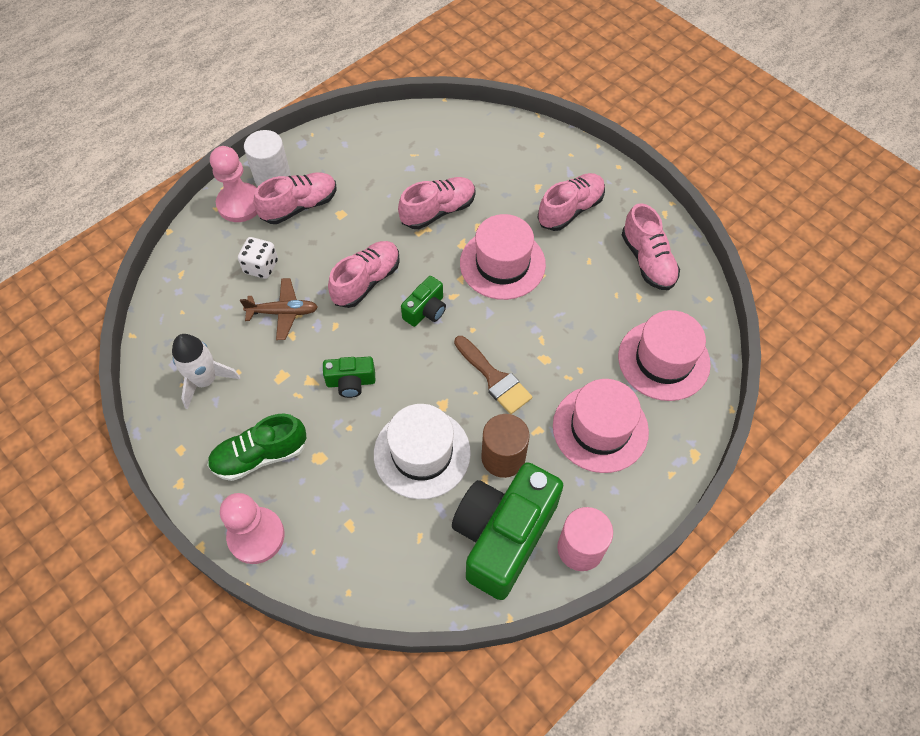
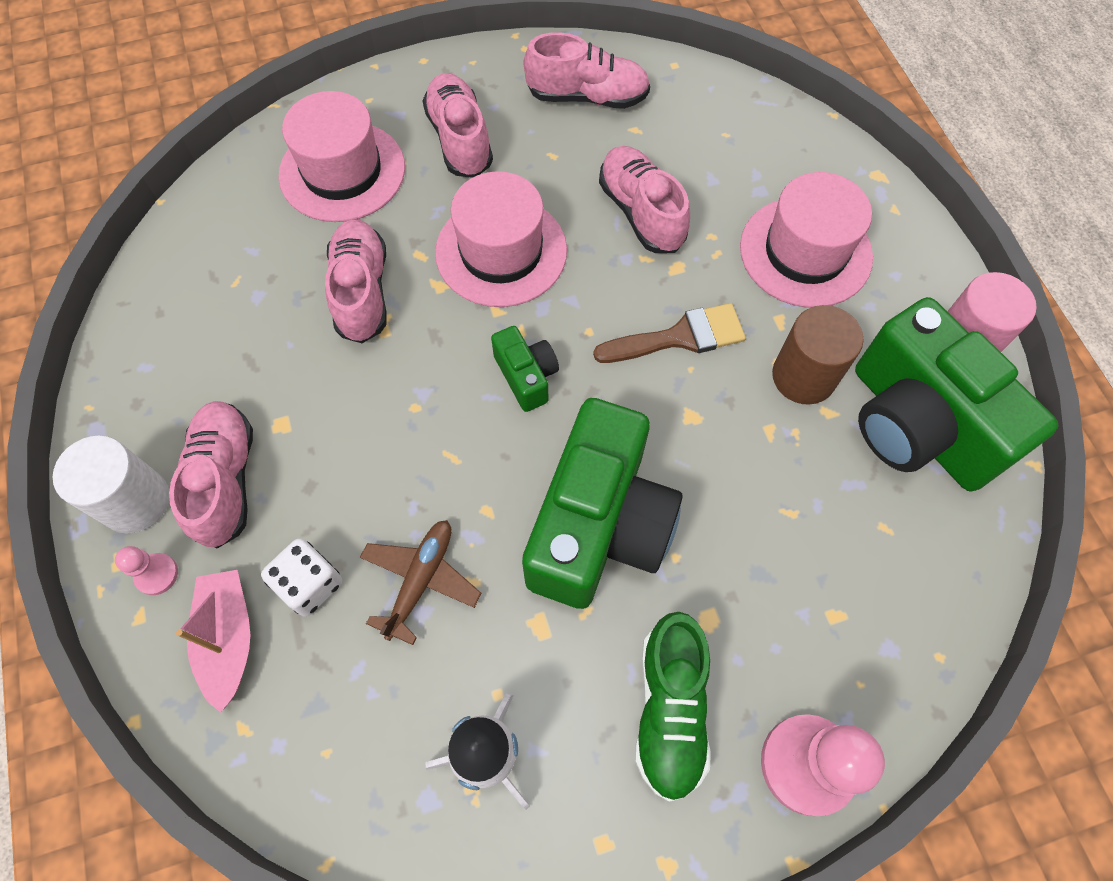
camera: 65 degrees left, 5 degrees up
(220, 247) = (229, 639): none -> pink boat
(240, 204) = (157, 574): pink pawn -> pink pawn, size x0.49
(351, 382) = (599, 525): green camera -> green camera, size x2.20
(366, 281) = (431, 435): pink shoe -> pink shoe (641, 212)
(422, 453) = (758, 474): white hat -> none
(663, 360) = (738, 146): pink hat -> pink hat (342, 171)

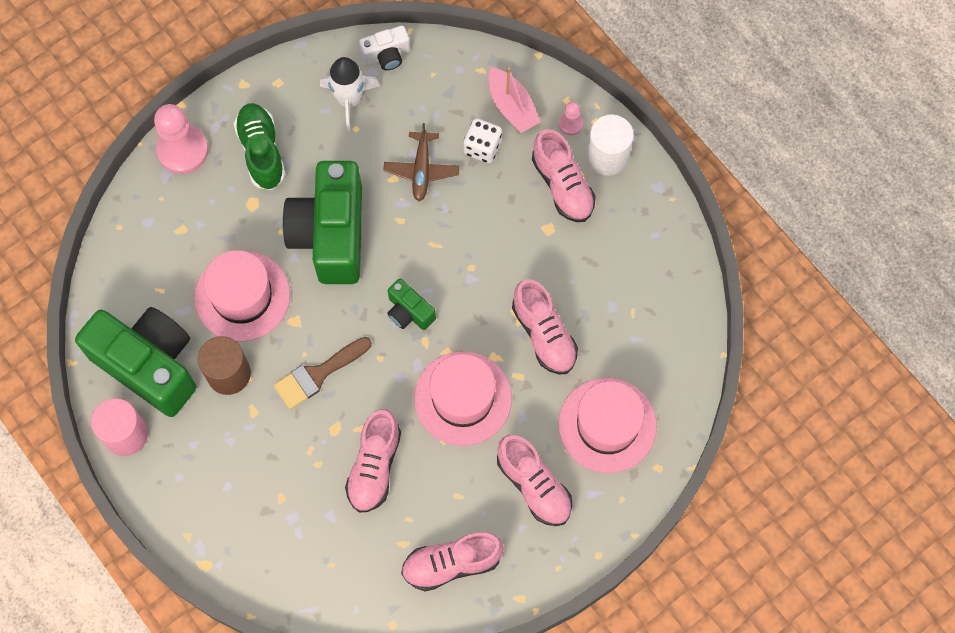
camera: 160 degrees right, 5 degrees up
(388, 826) = (386, 55): none -> white camera
(641, 212) = (374, 466): pink shoe -> pink shoe turned 60 degrees clockwise
(805, 252) = (247, 474): pink hat -> pink hat (242, 296)

